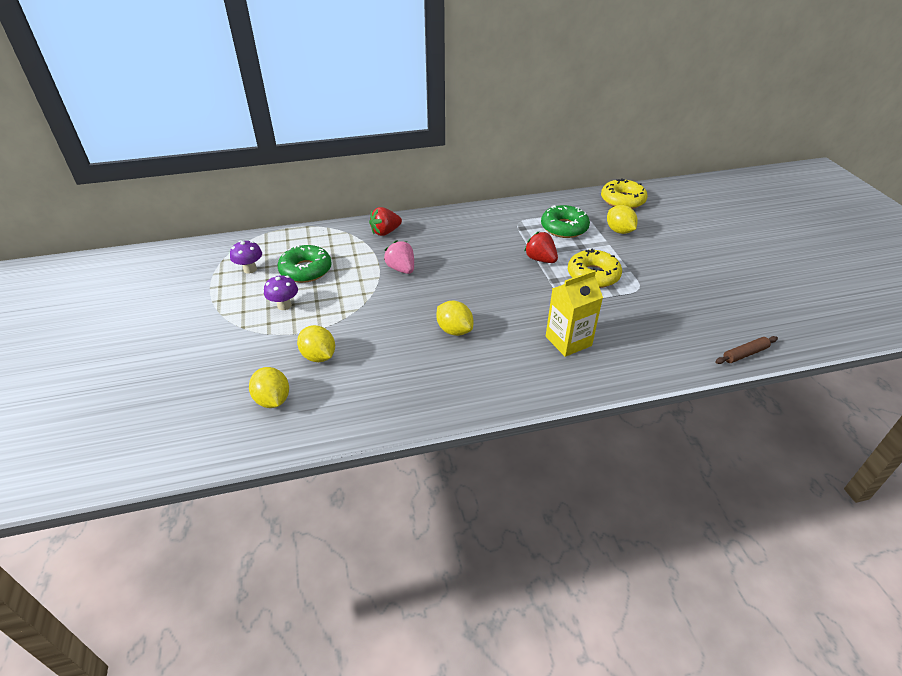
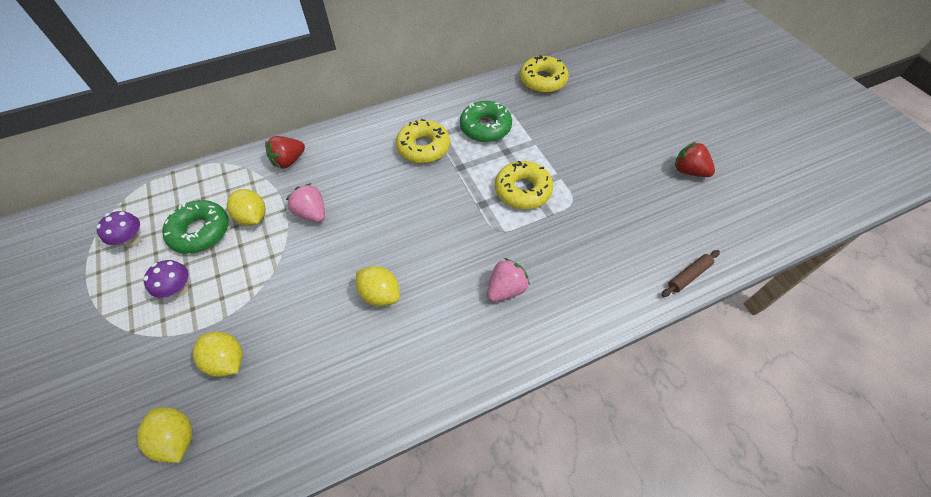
camera: 10 degrees left, 15 degrees up
(505, 235) = (423, 147): none -> yellow donut
(540, 259) = (464, 176): red strawberry -> red strawberry (688, 171)
(568, 341) = (506, 289): yellow carton -> pink strawberry
(619, 231) = (543, 124): yellow lemon -> yellow lemon (253, 217)

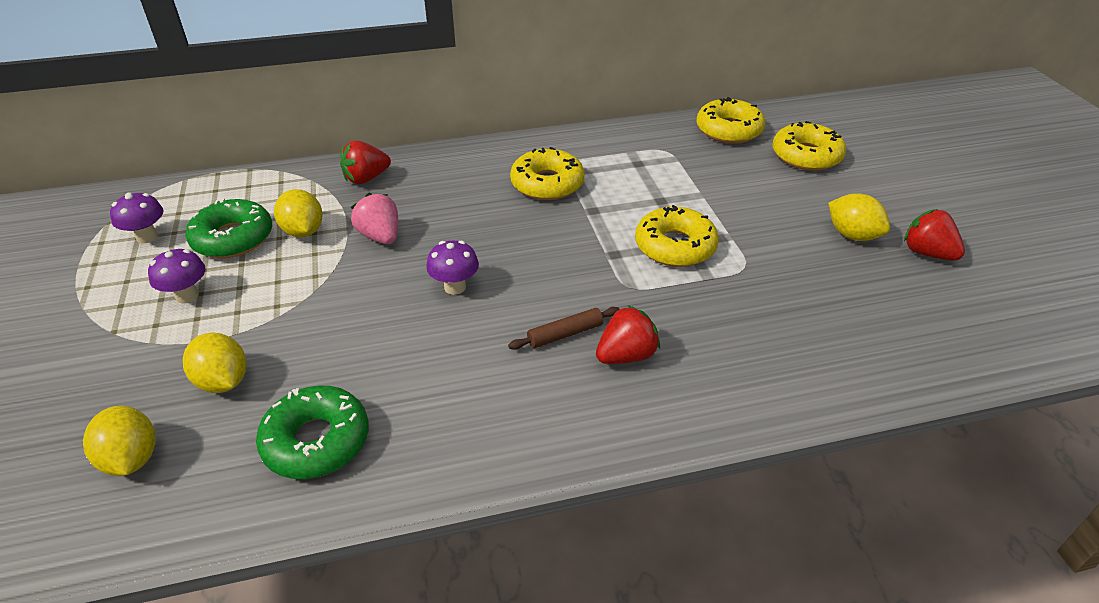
camera: 10 degrees right, 15 degrees down
(376, 250) = (455, 287): none -> purple mushroom
(380, 294) = (447, 337): yellow lemon -> yellow lemon (852, 235)
(485, 127) = (637, 172): green donut -> green donut (316, 441)
(506, 289) = (626, 355): pink strawberry -> red strawberry
(599, 97) = (806, 156): none -> yellow donut
(688, 276) = (907, 377): brown rolling pin -> brown rolling pin (565, 334)

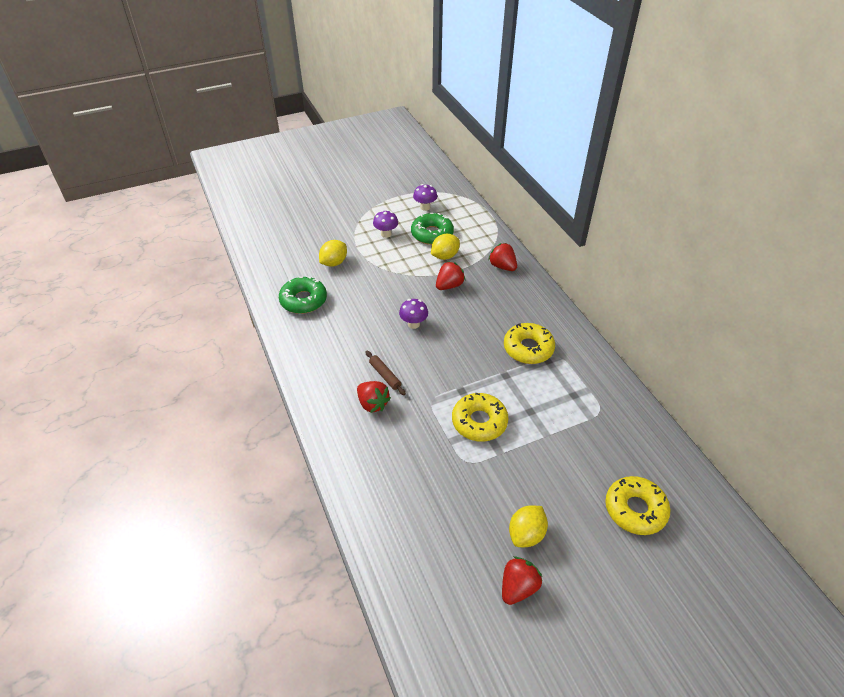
camera: 80 degrees right, 5 degrees up
(131, 459) = (290, 252): yellow lemon -> none
(380, 236) = (449, 285): pink strawberry -> red strawberry
(728, 130) = (652, 452): yellow donut -> none

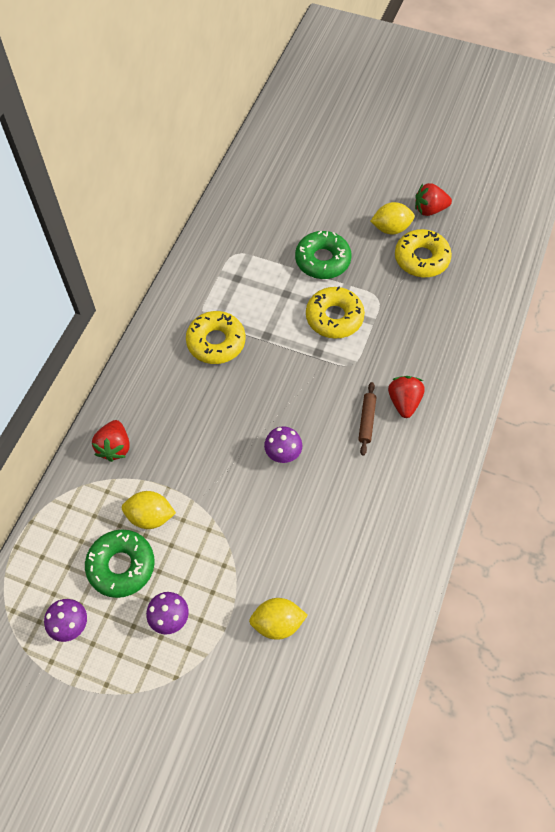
camera: 135 degrees left, 15 degrees up
(303, 300) = (363, 589): green donut -> green donut (322, 260)
(449, 285) = (195, 471): red strawberry -> none
(635, 509) = (304, 188): yellow donut -> yellow donut (421, 259)

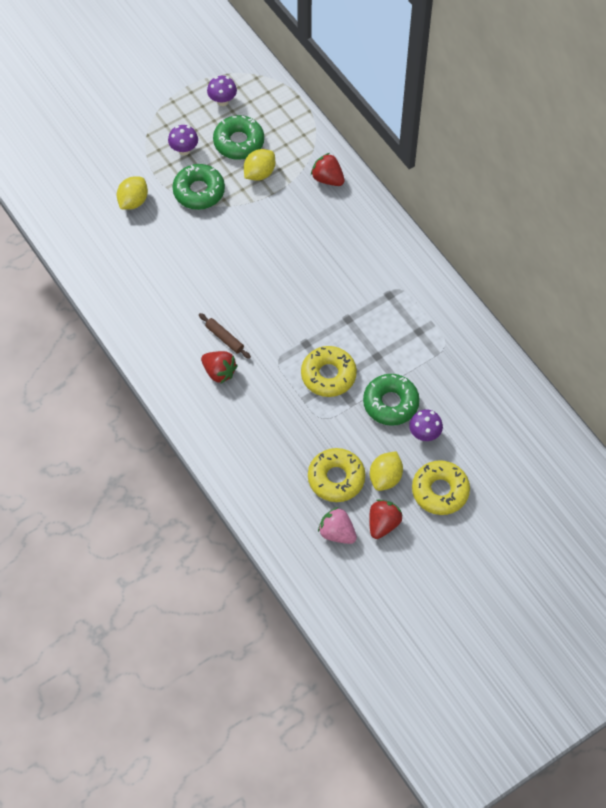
camera: 125 degrees right, 0 degrees up
(216, 342) = (367, 283): yellow donut -> yellow donut (440, 491)
(216, 562) = (199, 191): none -> green donut
(283, 454) = (241, 271): purple mushroom -> purple mushroom (424, 434)
(464, 233) = (337, 533): none -> pink strawberry

